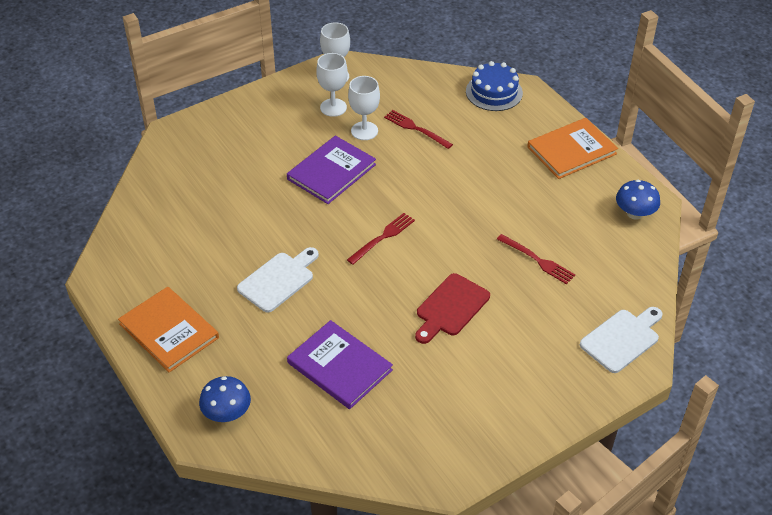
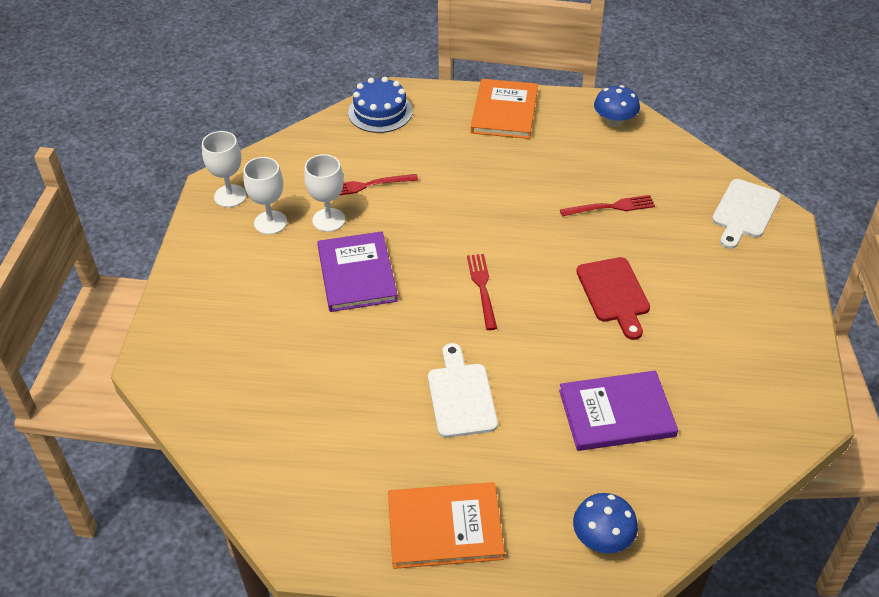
camera: 50 degrees left, 0 degrees up
(622, 339) = (744, 212): white cutting board -> white cutting board turned 150 degrees counterclockwise

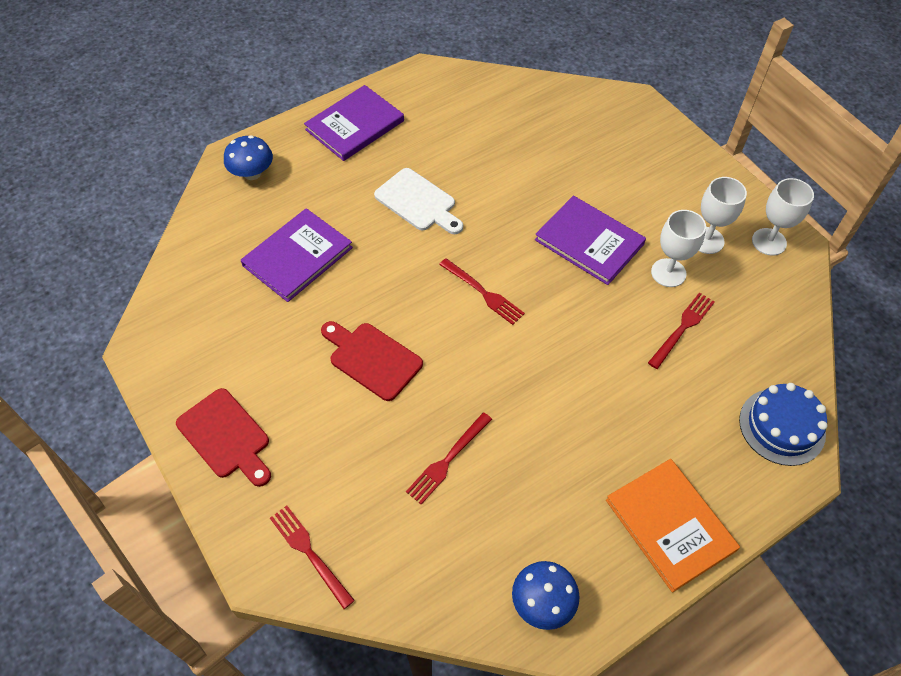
camera: 140 degrees right, 10 degrees up
(445, 527) = (355, 125): orange book -> purple book
(744, 212) = (309, 552): white cutting board -> red fork
(768, 306) = (226, 436): none -> red cutting board

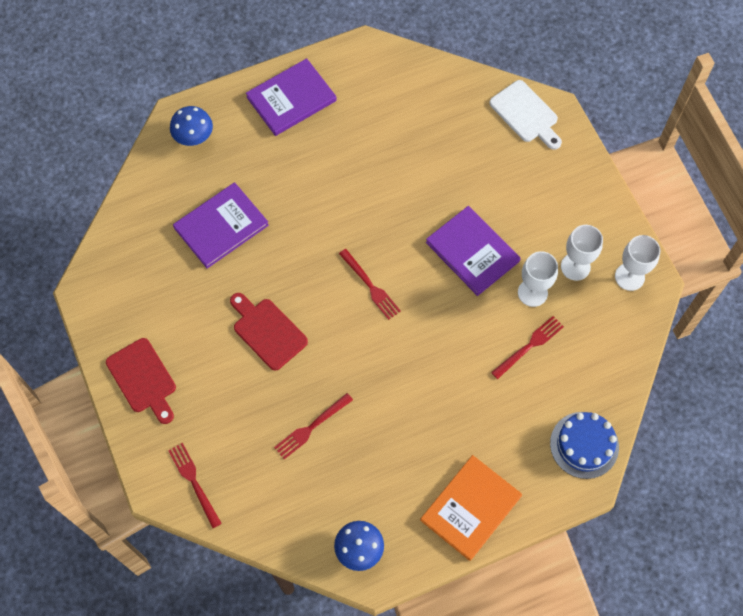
camera: 10 degrees right, 10 degrees up
(418, 202) = (333, 188): white cutting board -> white cutting board (526, 114)
(670, 525) = (471, 508): orange book -> orange book turned 60 degrees clockwise

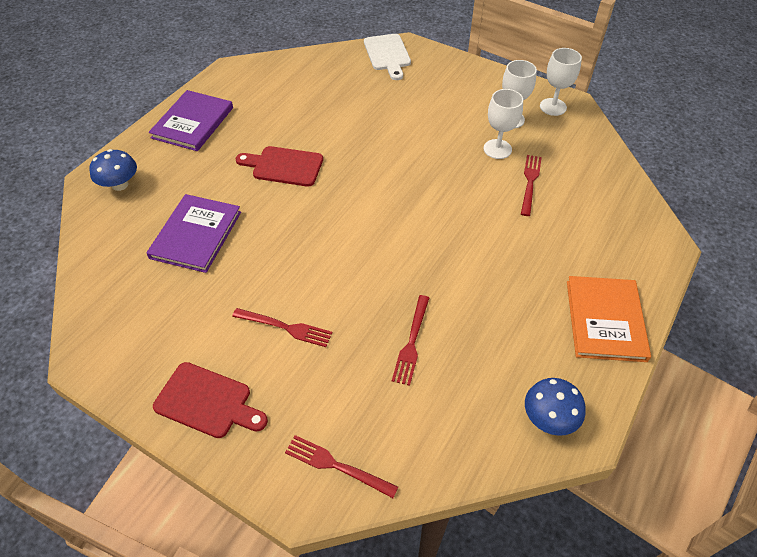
camera: 35 degrees left, 15 degrees down
(267, 331) = (305, 290): red cutting board -> red cutting board (284, 166)
(371, 286) = (369, 209): red fork -> red fork (286, 327)
(472, 252) = (428, 147): purple book -> none
(526, 114) = (387, 54): white cutting board -> white cutting board turned 60 degrees clockwise
(584, 445) = (637, 222): blue cake -> none

